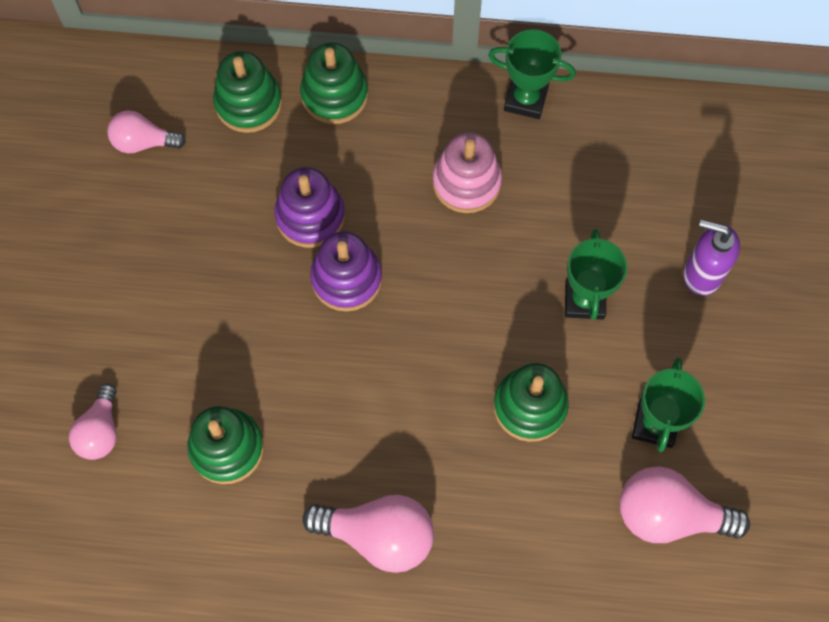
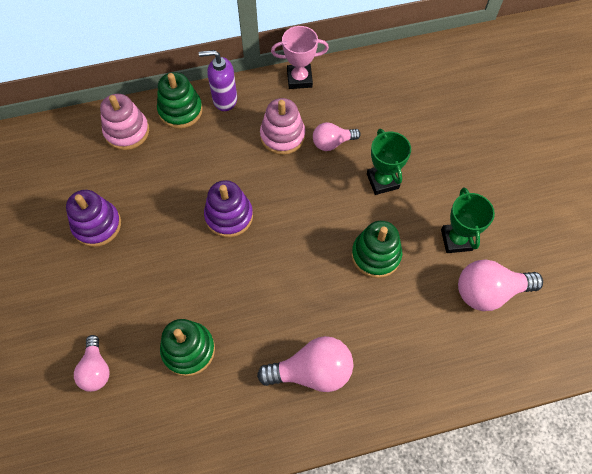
camera: 20 degrees left, 5 degrees down
(143, 142) = (65, 175): pink light bulb -> pink light bulb (332, 143)
(248, 103) = (127, 131): green stacking toy -> pink stacking toy
(310, 216) = (191, 186): purple stacking toy -> purple stacking toy (97, 225)
(525, 99) = (299, 79): green trophy -> pink trophy
(701, 275) = (445, 144): purple soap dispenser -> purple soap dispenser (224, 100)

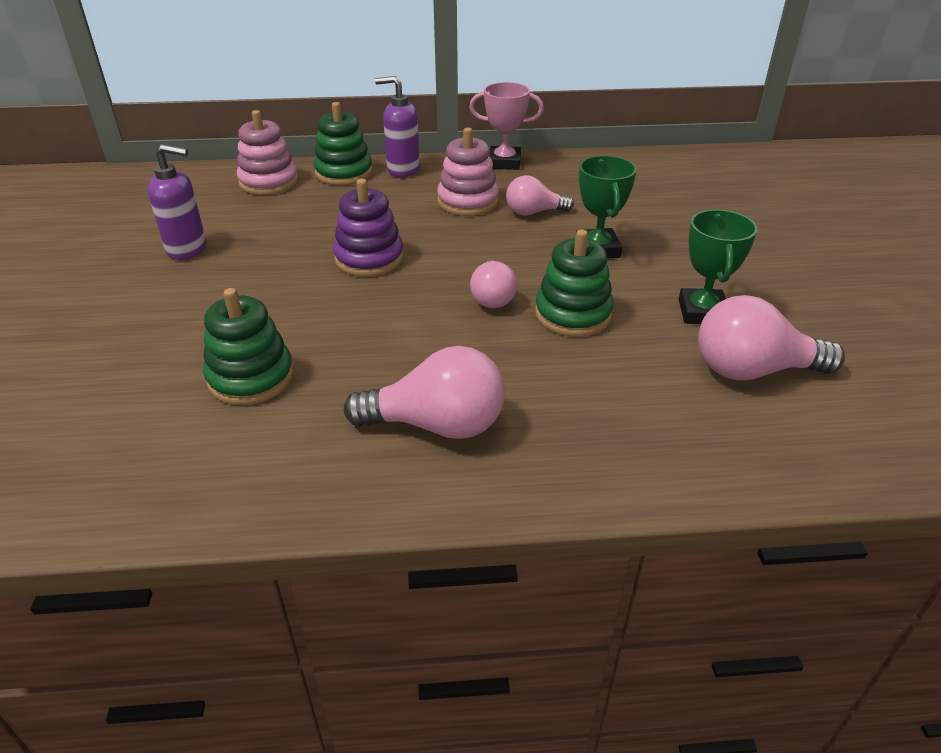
camera: 10 degrees right, 25 degrees down
(96, 369) = (102, 381): pink light bulb -> pink light bulb (492, 298)
(97, 225) = (187, 249): purple stacking toy -> purple soap dispenser

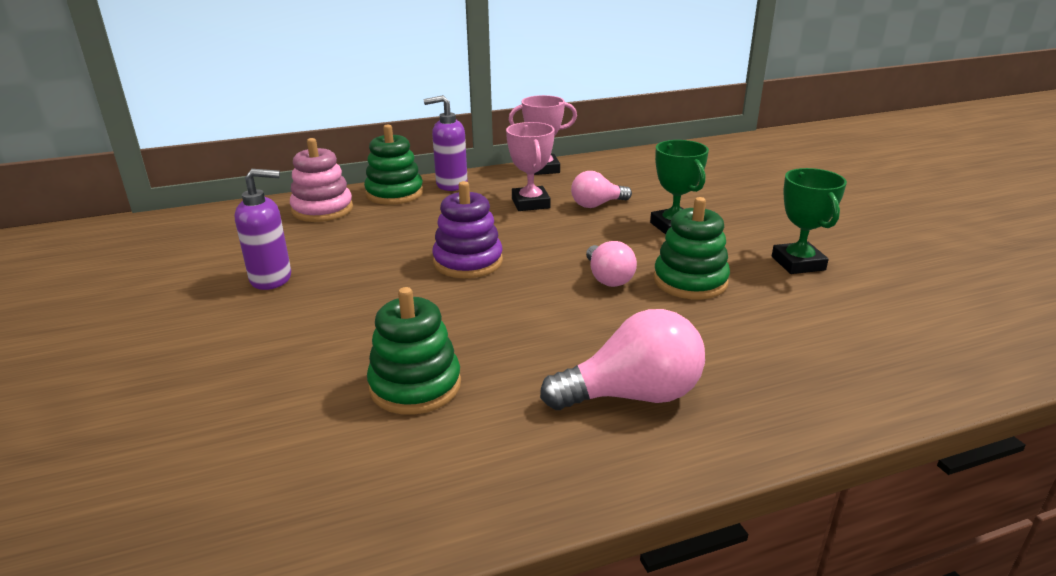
camera: 15 degrees left, 10 degrees down
(468, 202) = (530, 203): pink stacking toy -> pink trophy
(752, 370) = (872, 302): pink light bulb -> none

